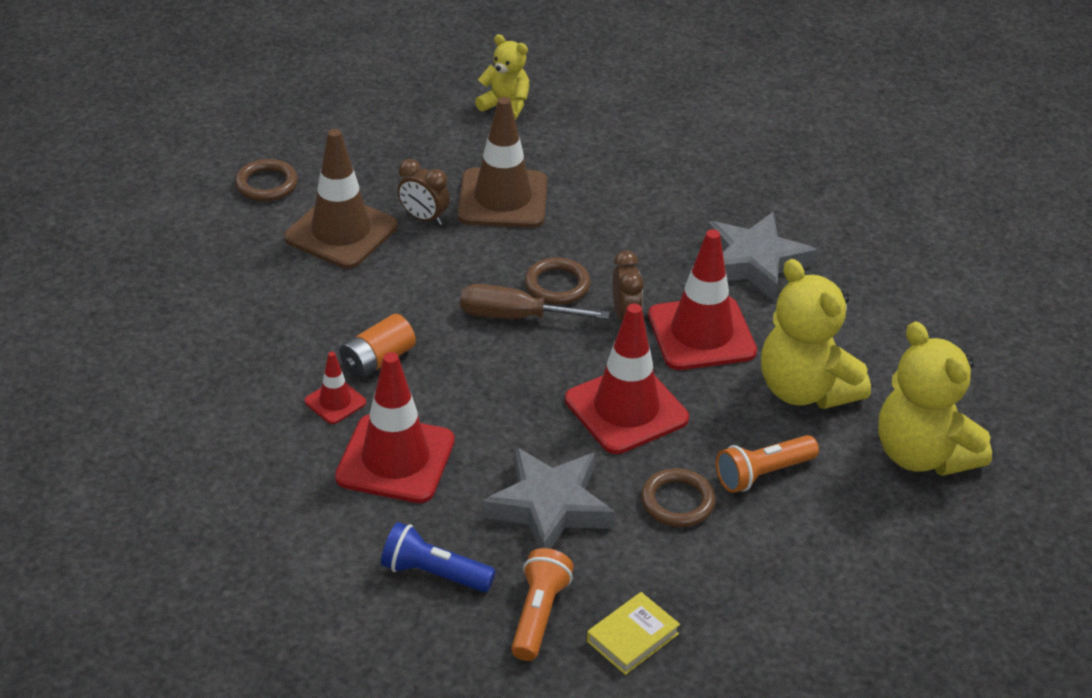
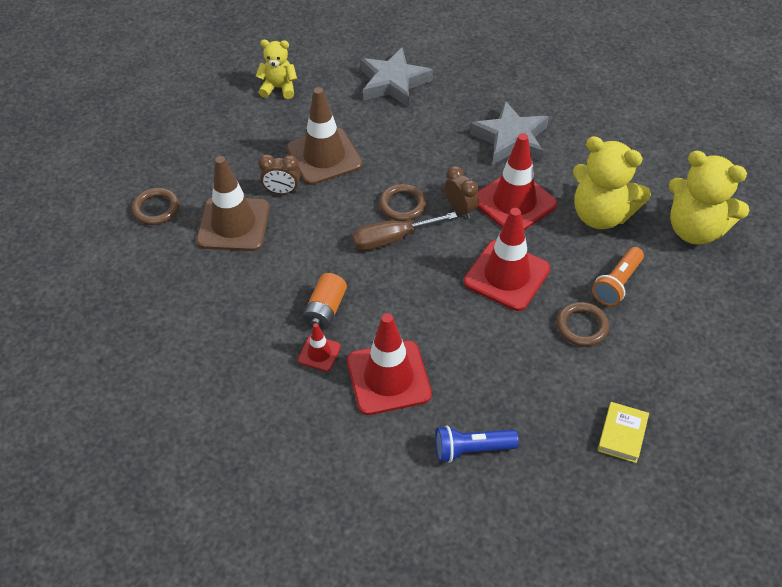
camera: 25 degrees left, 10 degrees up
(538, 615) = (556, 447): orange flashlight -> none
(549, 507) = (508, 366): grey star -> grey star (393, 83)

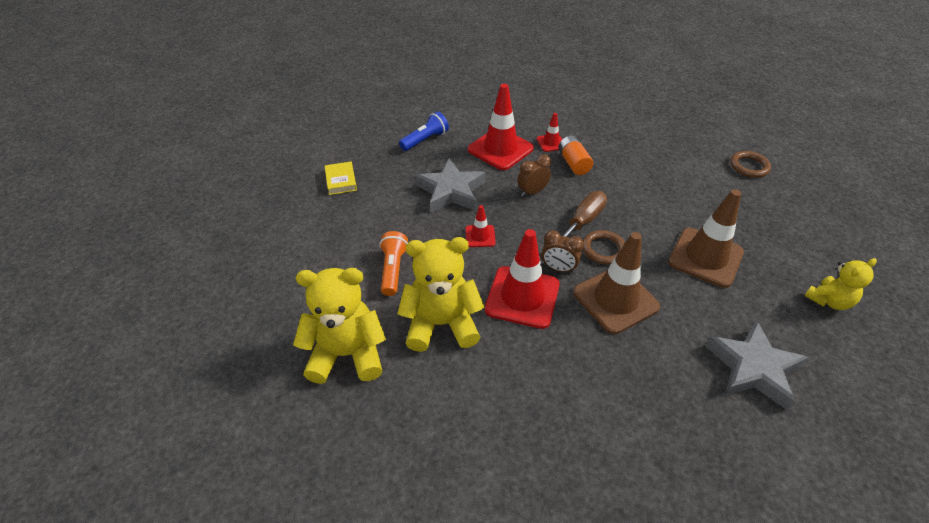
camera: 145 degrees right, 5 degrees down
(233, 224) = (691, 181): brown traffic cone -> brown traffic cone (615, 300)
(282, 191) = (695, 216): brown clock -> brown clock (532, 192)
(506, 275) = (480, 236): red traffic cone -> red traffic cone, size x0.49
(511, 139) = (581, 363): grey star -> grey star (451, 191)
(582, 326) = (402, 228): brown ring -> none

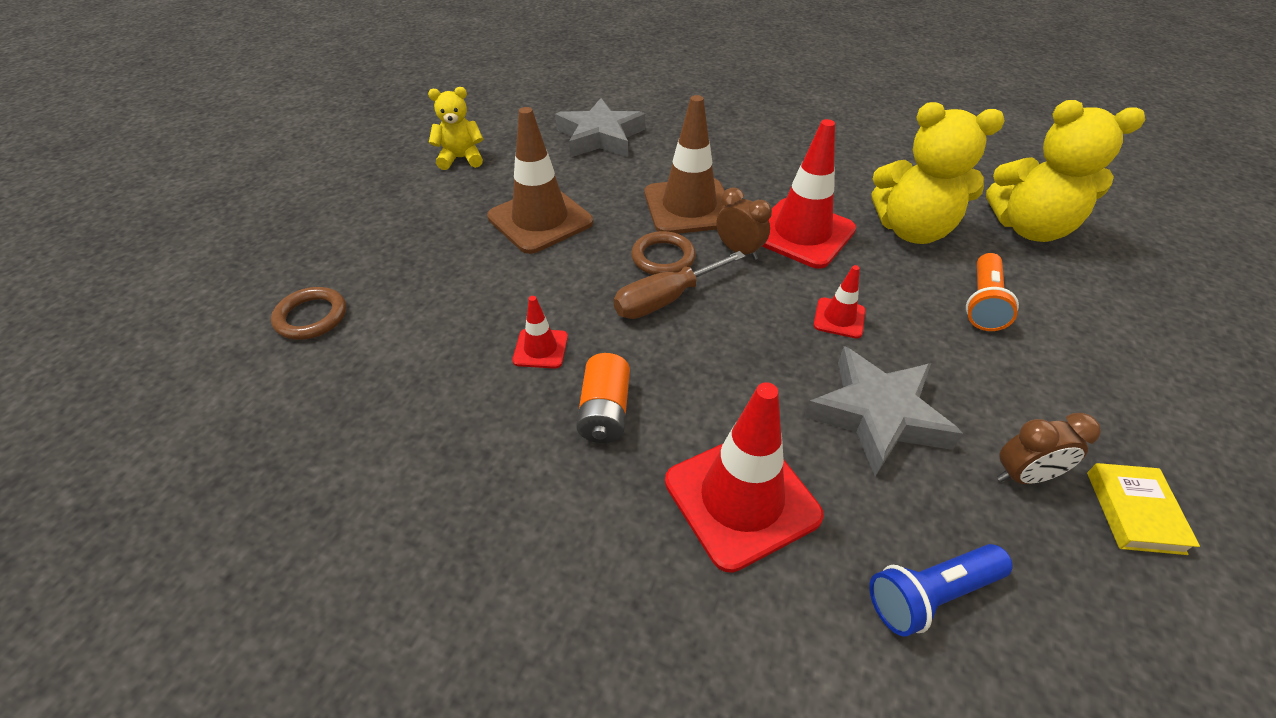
camera: 160 degrees left, 0 degrees up
(532, 192) = (720, 371): brown clock -> brown clock (1023, 476)
(551, 143) = (616, 482): red traffic cone -> red traffic cone (540, 349)

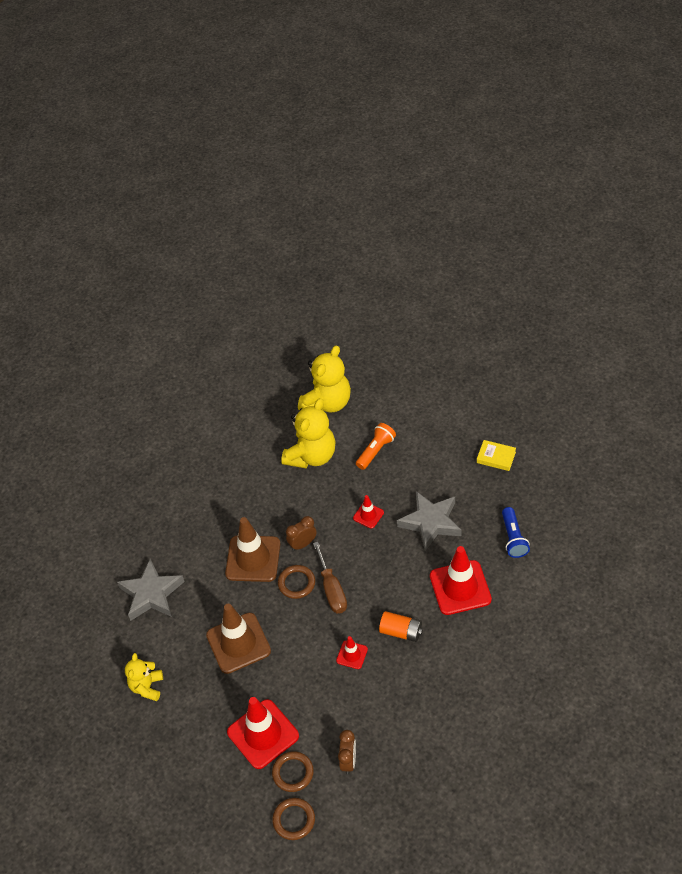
camera: 70 degrees left, 5 degrees up
(224, 334) = (294, 820): none -> brown ring
(802, 233) = (297, 508): red traffic cone -> red traffic cone (263, 734)
(983, 303) = (376, 451): orange flashlight -> orange flashlight turned 90 degrees counterclockwise
(1023, 476) = (473, 484): brown clock -> brown clock (348, 761)

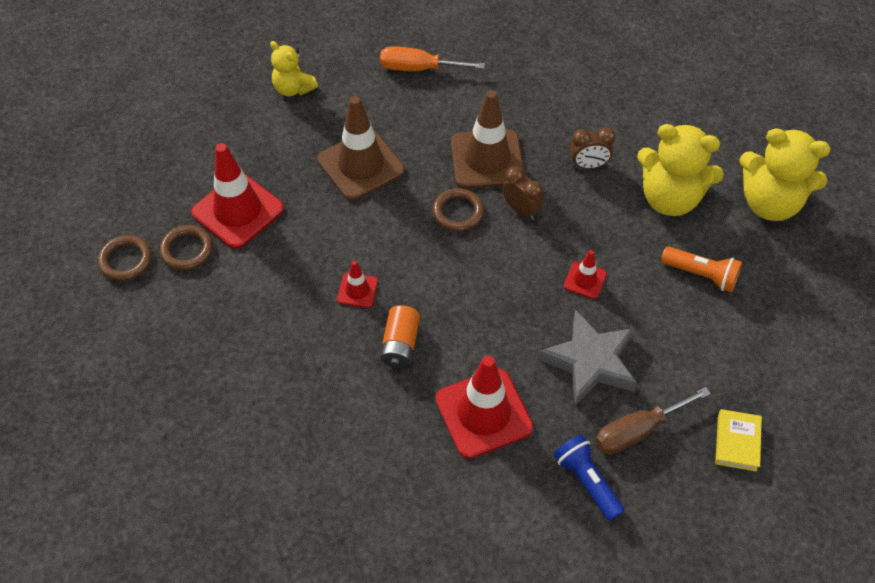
camera: 75 degrees right, 5 degrees up
(147, 687) = (293, 88): yellow teddy bear -> yellow teddy bear turned 135 degrees counterclockwise
(151, 594) = (418, 68): grey star -> orange screwdriver
(332, 589) = (454, 253): brown screwdriver -> brown screwdriver (637, 431)
(348, 761) = (204, 307): brown clock -> brown clock (588, 165)
(513, 538) = (587, 481): blue flashlight -> blue flashlight turned 75 degrees clockwise

